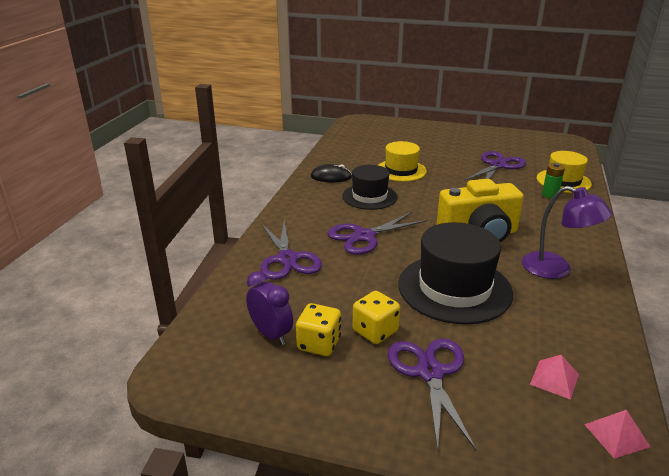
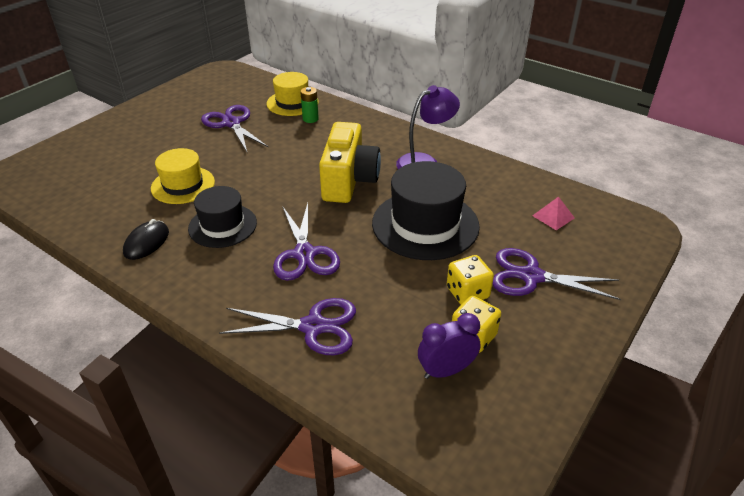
camera: 70 degrees left, 10 degrees up
(616, 435) = (610, 213): pink pyramid -> none

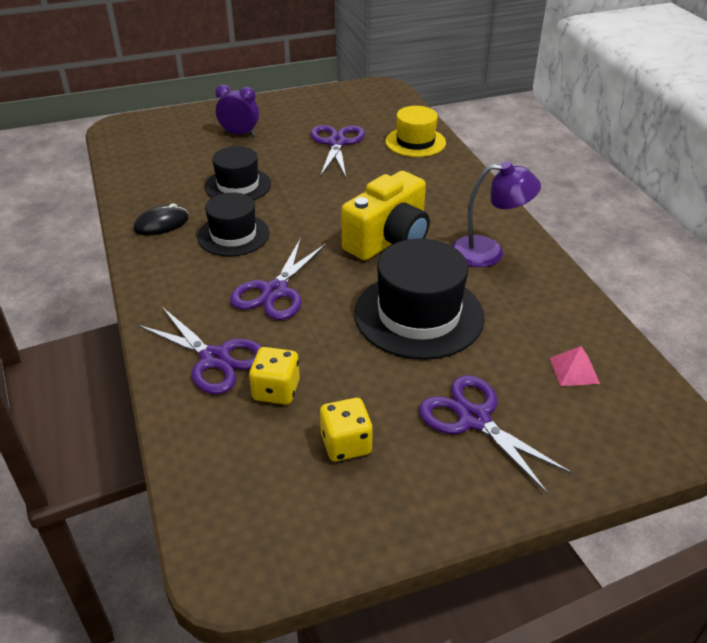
camera: 35 degrees right, 0 degrees up
(183, 185) = (238, 185): yellow hat -> black hat
(310, 119) = (416, 164): green battery -> none
(446, 370) = (286, 460): purple clock -> purple clock (239, 134)
(467, 293) = (387, 401): yellow dice -> yellow dice (276, 390)

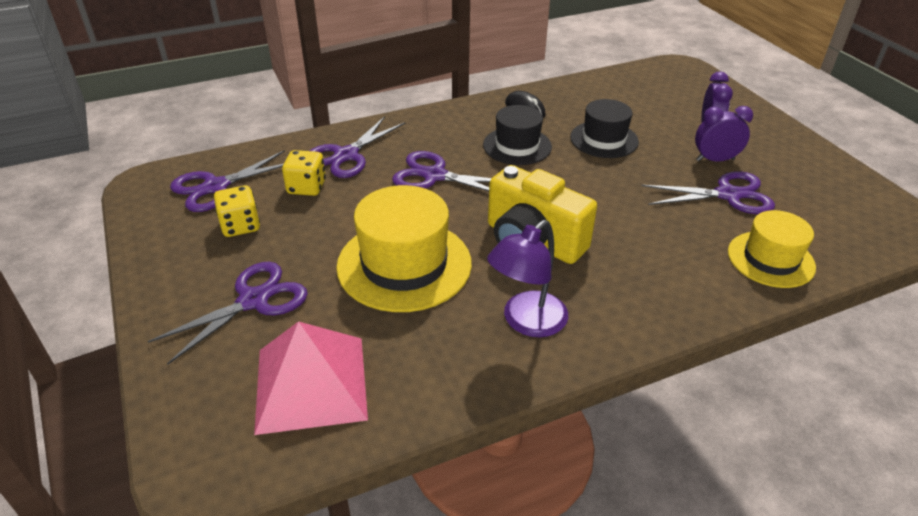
camera: 85 degrees right, 0 degrees up
(257, 481) = (215, 187): none -> purple scissors
(286, 139) = (715, 160): none -> purple clock
(419, 315) = (404, 264): black hat -> yellow hat
(488, 252) = (526, 322): purple lamp -> purple lamp turned 45 degrees clockwise
(574, 370) = (311, 383): pink pyramid -> pink pyramid, size x2.33

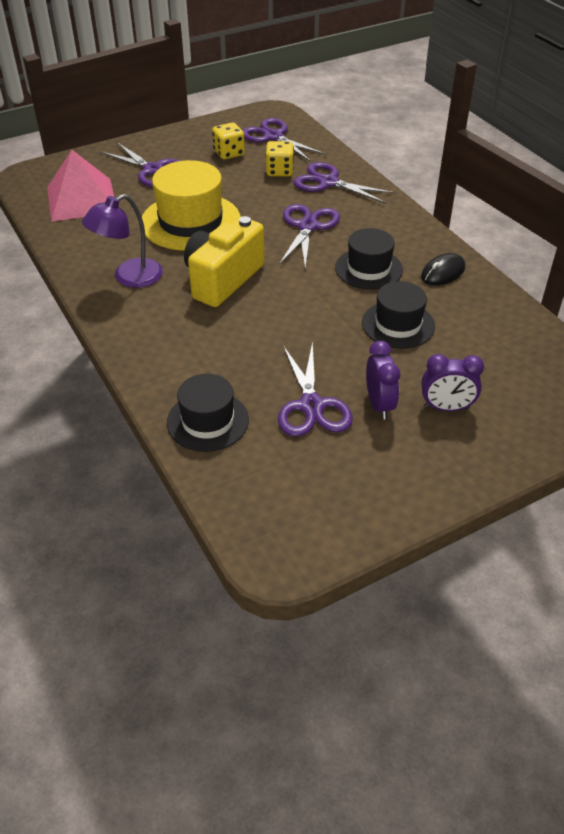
camera: 85 degrees right, 5 degrees up
(526, 322) = (129, 277): purple lamp -> purple lamp turned 75 degrees counterclockwise
(770, 259) = (208, 421): yellow hat -> black hat

